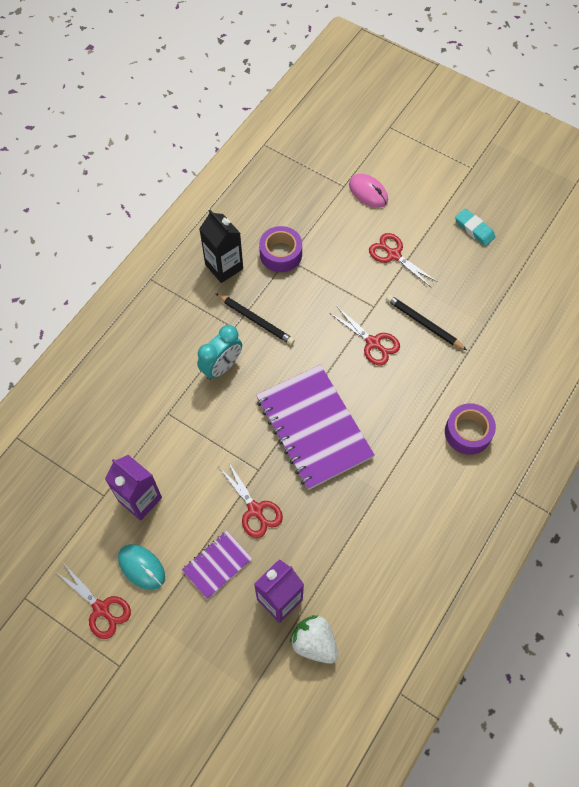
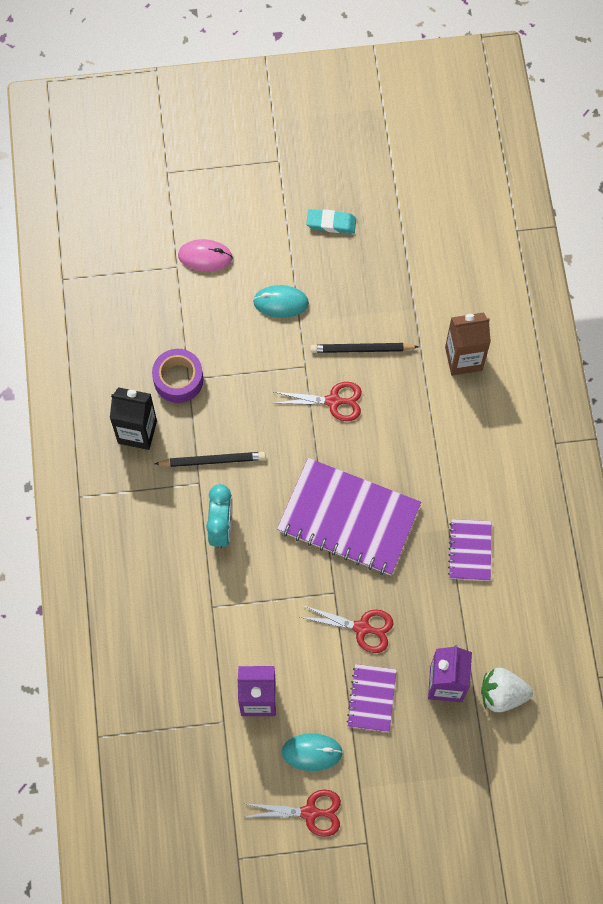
camera: 40 degrees left, 5 degrees up
(382, 518) = (470, 550): none -> purple notebook
(393, 255) = (281, 302): red scissors -> turquoise mouse
(468, 432) = (478, 420): purple tape -> none
(494, 382) = (463, 358): none -> brown carton

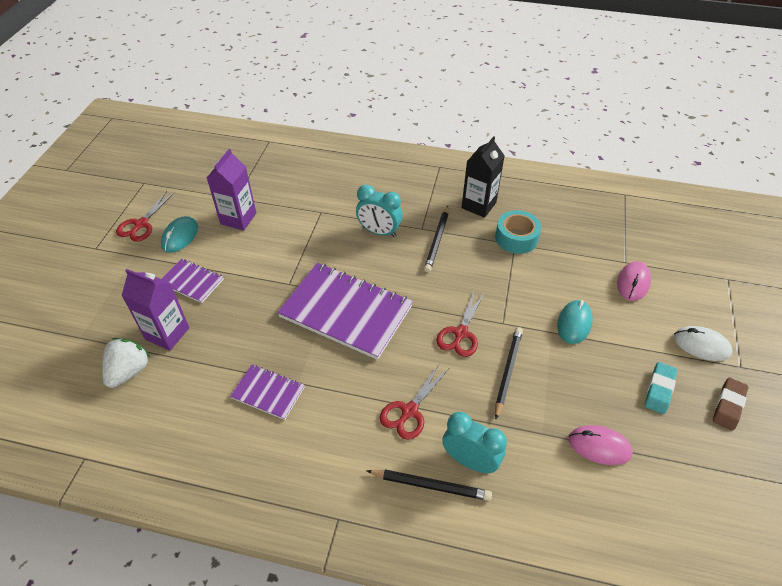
camera: 110 degrees right, 20 degrees down
(178, 379) = (516, 238): purple tape -> turquoise tape
(265, 192) = (701, 345): none -> white mouse
(326, 170) = (728, 405): none -> brown eraser
(348, 518) = (346, 311): purple notebook -> purple notebook turned 75 degrees clockwise
(362, 628) = (249, 292): red scissors -> red scissors (409, 411)
(408, 263) = (599, 446): none -> pink mouse
(463, 358) = (470, 460): brown carton -> turquoise clock
(498, 382) = (431, 486): none -> black pencil

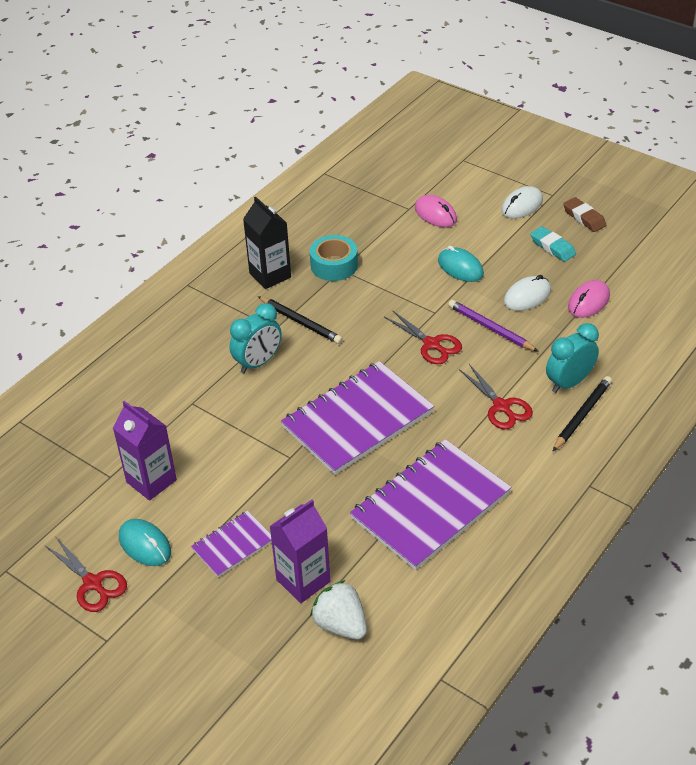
camera: 65 degrees left, 5 degrees down
(268, 392) = (430, 506): purple notebook -> purple notebook, size x2.01
(508, 371) = (490, 328): black pencil -> purple pencil
(570, 388) = (527, 296): none -> white mouse

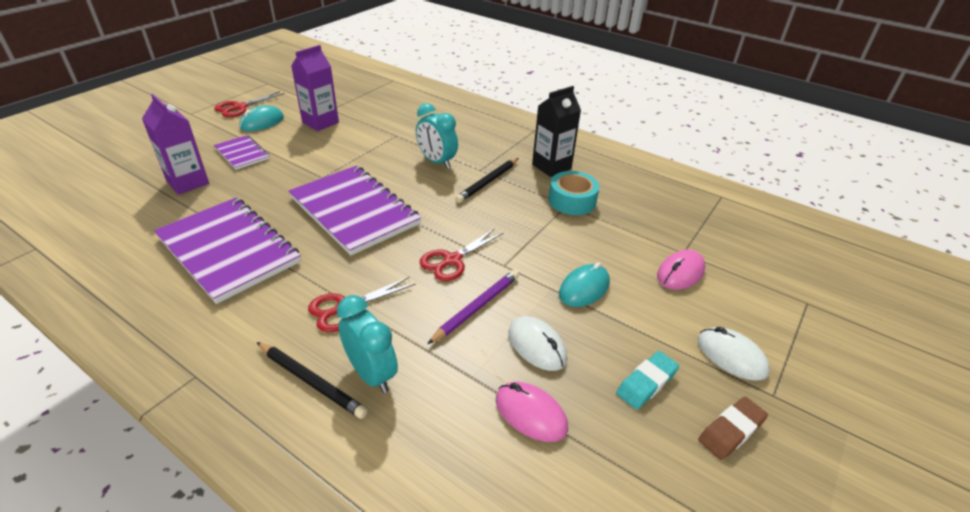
camera: 85 degrees right, 5 degrees down
(340, 624) = (132, 199): white strawberry -> none

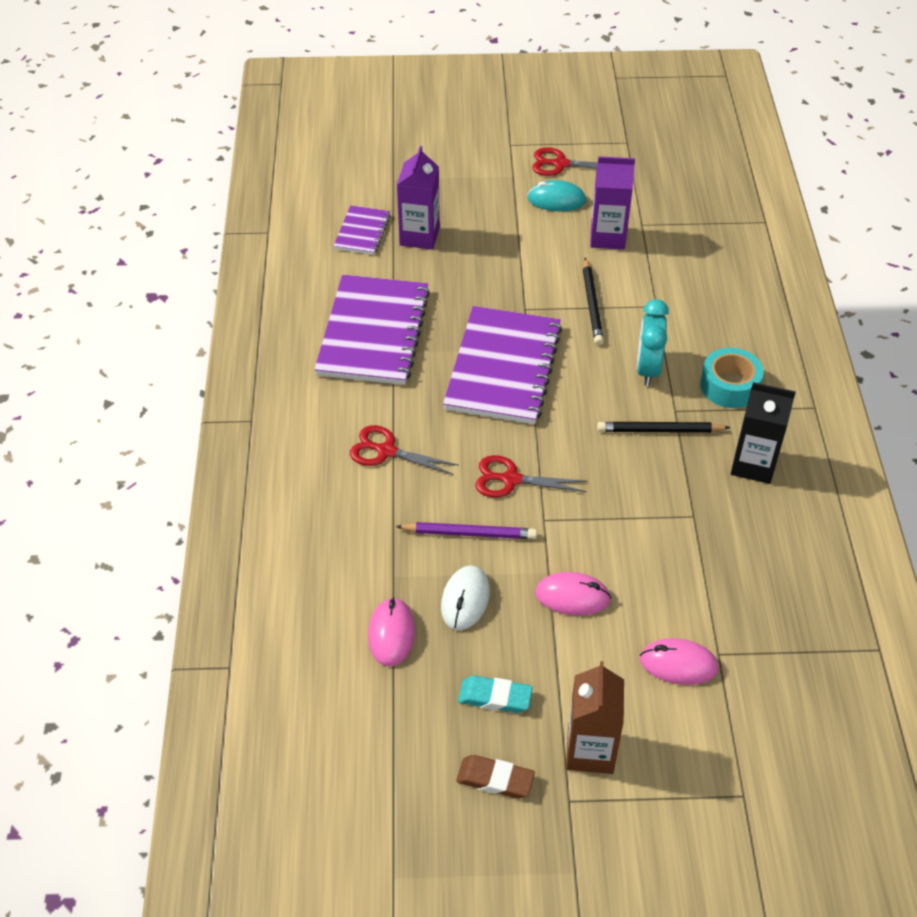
camera: 55 degrees right, 10 degrees up
(242, 153) = (495, 231): purple notebook -> purple notebook (362, 232)
(311, 382) = (302, 485): black pencil -> black pencil (591, 304)
(371, 374) = (340, 514): turquoise clock -> none
(572, 201) = (706, 516): turquoise tape -> turquoise tape (729, 386)
(584, 288) = (572, 596): turquoise mouse -> pink mouse
(731, 356) = (590, 751): white mouse -> brown carton

